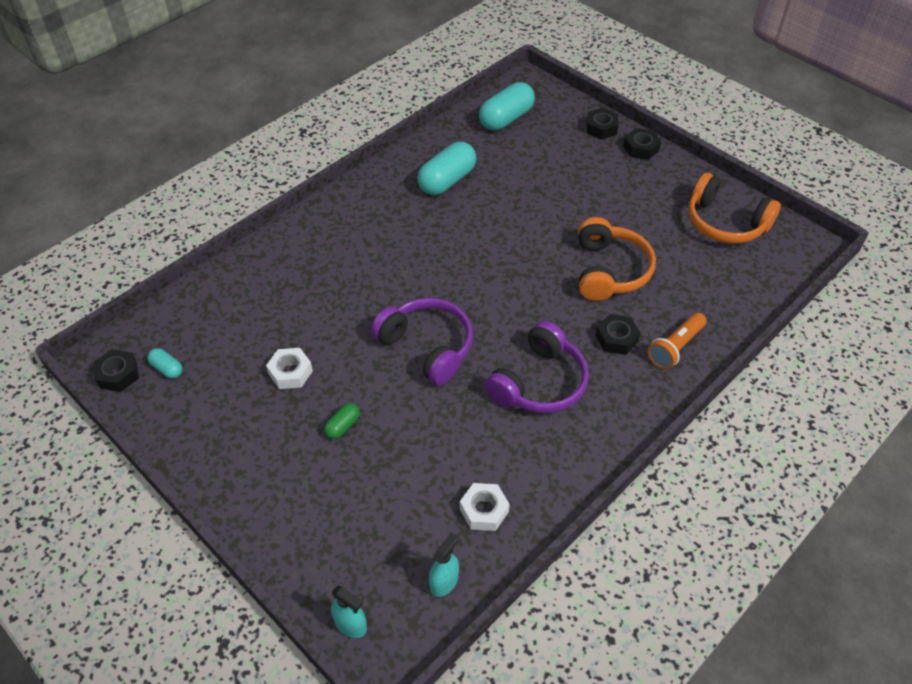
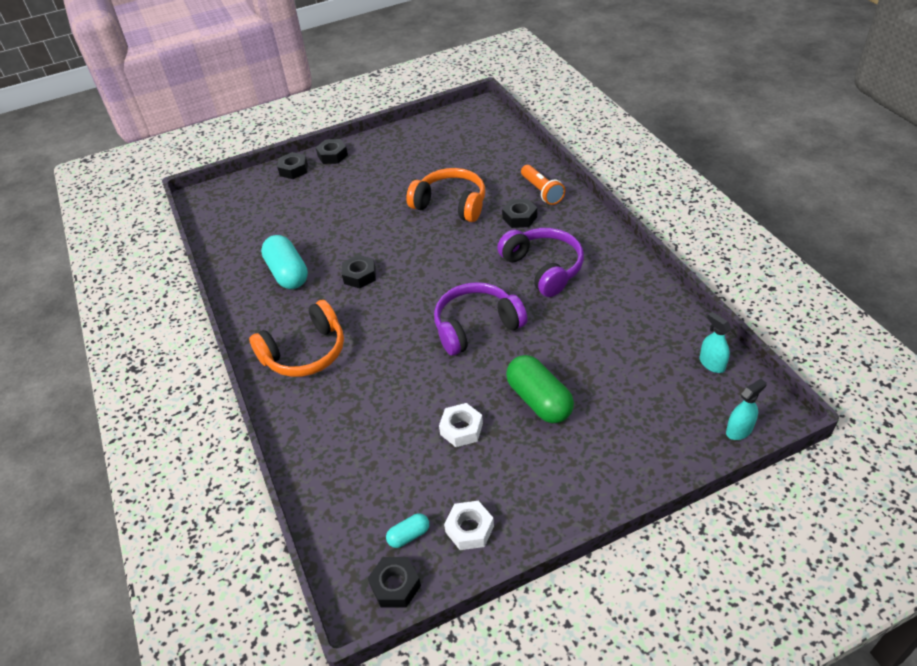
camera: 65 degrees left, 5 degrees down
(343, 426) = (539, 400): green capsule -> green capsule, size x2.05
(465, 233) = (359, 276): none -> black nut
(484, 510) = (653, 327): white nut -> white nut (469, 529)
(506, 118) = (238, 220): turquoise capsule -> none
(725, 222) = (437, 137): orange headphones -> orange headphones (305, 352)

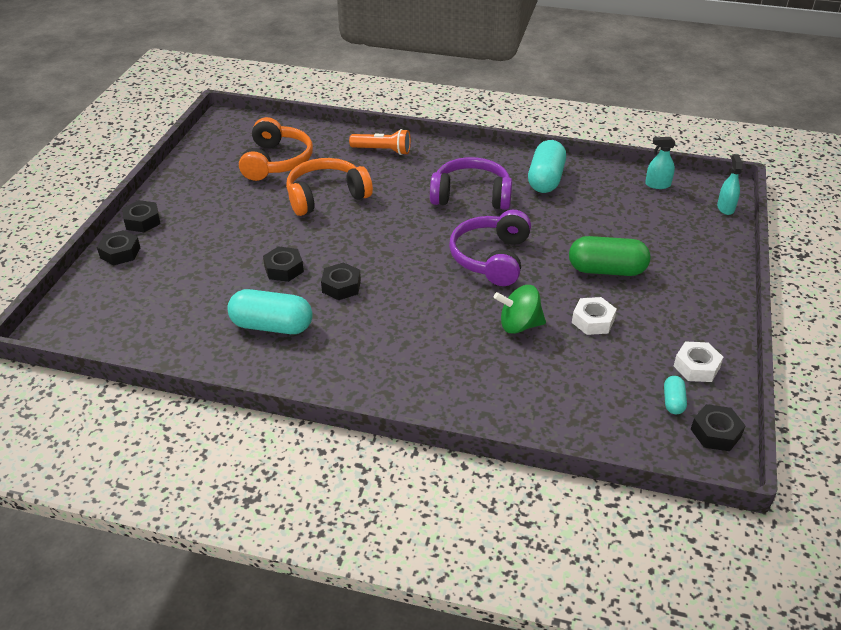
camera: 55 degrees left, 5 degrees down
(305, 352) = (396, 364): orange headphones -> orange headphones (276, 161)
(411, 389) = (519, 325): none -> green spinning top
(519, 217) = (397, 175): black nut -> black nut (284, 269)
(622, 293) = (545, 179): none -> turquoise capsule

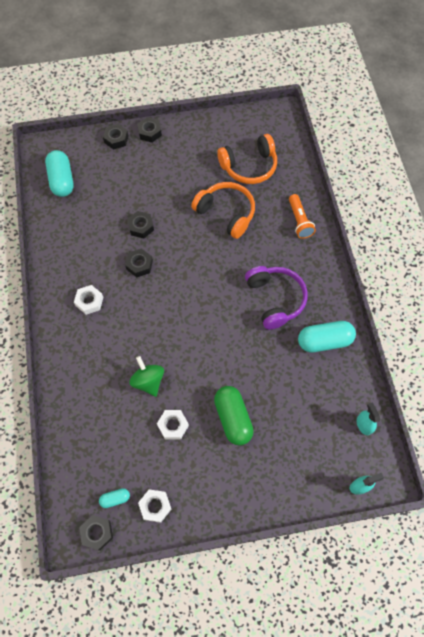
camera: 65 degrees right, 25 degrees up
(272, 326) = (88, 246): turquoise capsule -> turquoise capsule (62, 180)
(362, 348) = (89, 301): none -> white nut
(491, 258) = (209, 339): purple headphones -> none

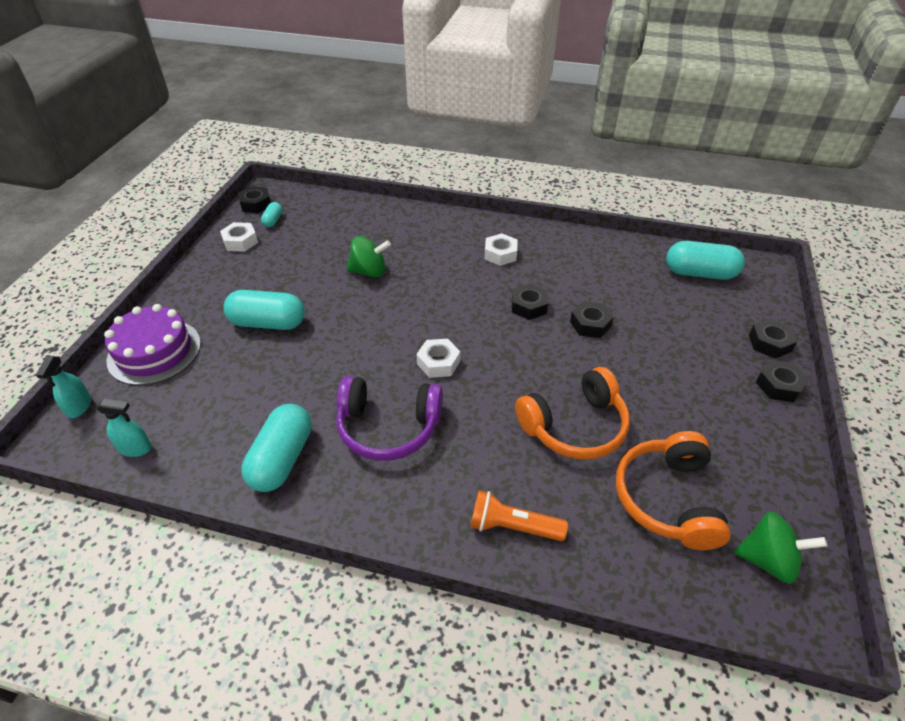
camera: 115 degrees right, 20 degrees down
(173, 425) = (304, 275): white nut -> white nut (438, 363)
(233, 418) = (268, 323): green capsule -> turquoise capsule
(260, 128) = (768, 560): none -> green spinning top
(295, 476) = (154, 351): none -> purple cake

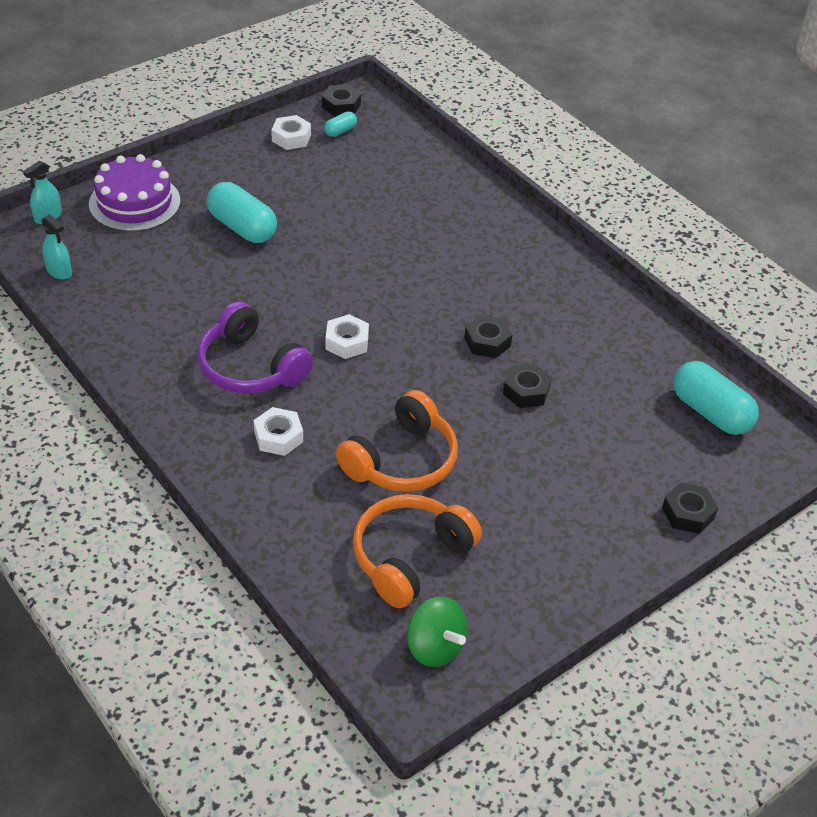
camera: 35 degrees right, 0 degrees up
(282, 459) = (150, 341): turquoise capsule -> none
(369, 271) = (375, 228): green spinning top -> none
(500, 254) = (521, 279): white nut -> white nut (278, 437)
(512, 527) = (264, 493): orange flashlight -> none
(574, 426) = (401, 460): orange headphones -> orange headphones turned 60 degrees counterclockwise
(779, 385) = (640, 550): black nut -> none

